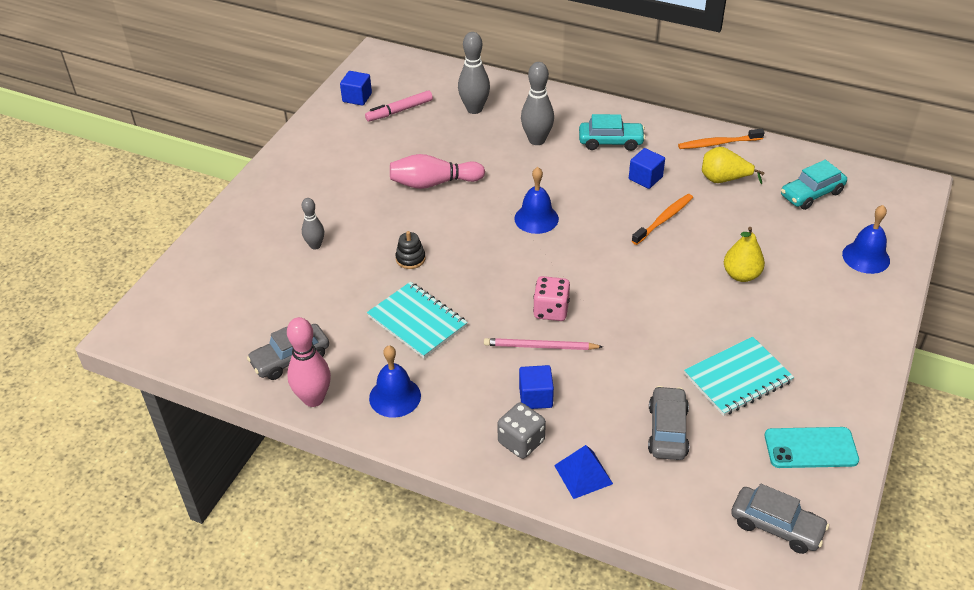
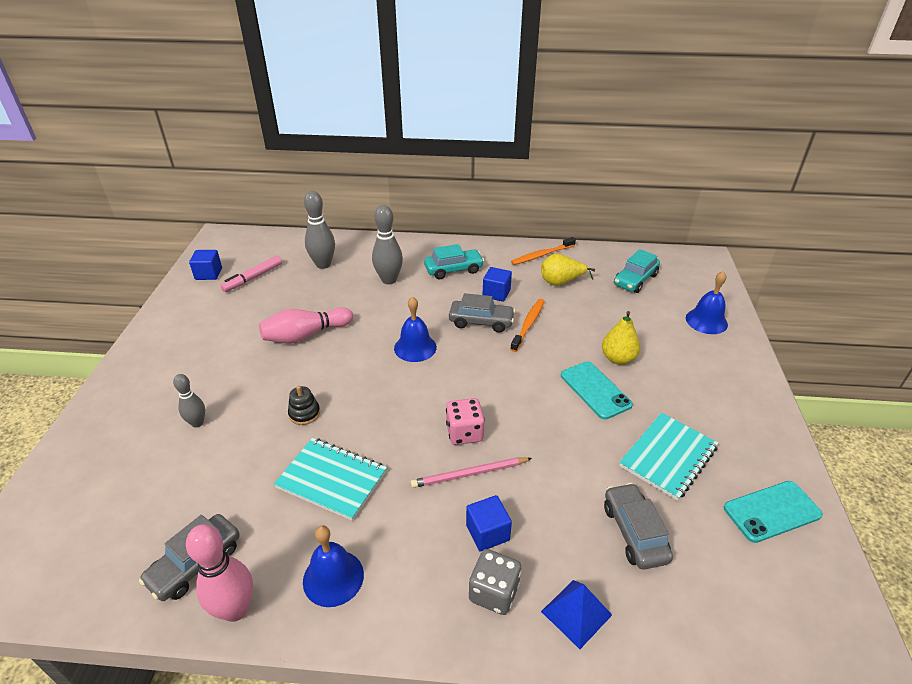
camera: 20 degrees left, 5 degrees down
(699, 300) = (595, 390): none -> turquoise phone
(776, 526) = (795, 612): grey car -> grey car (481, 322)

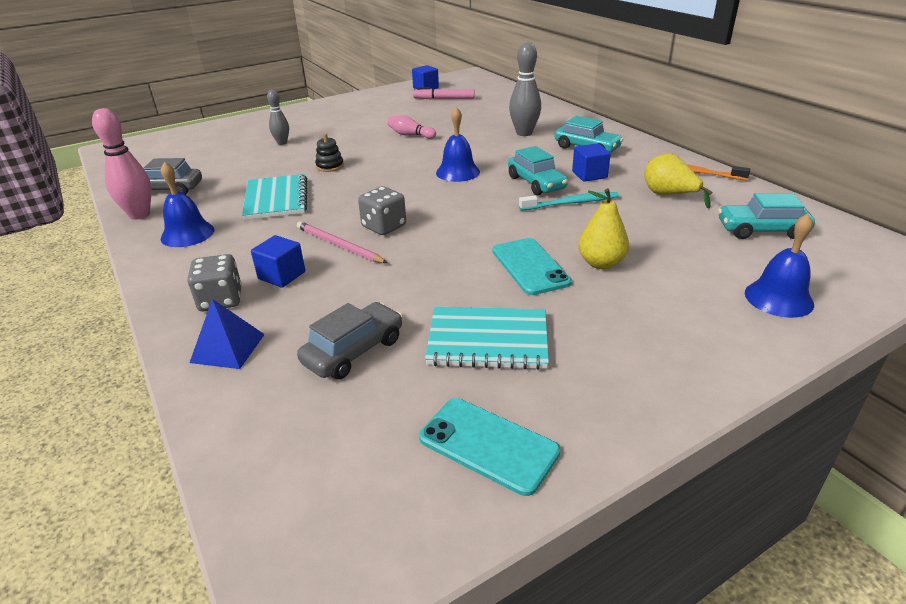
camera: 55 degrees right, 5 degrees down
(305, 335) = (410, 135): pink bowling pin -> pink bowling pin, size x0.61
(323, 264) = (499, 109): grey bowling pin -> none
(464, 433) = (384, 226): pink dice -> grey dice
(481, 322) = (536, 183): grey car -> turquoise car
(528, 324) = (571, 203): orange toothbrush -> turquoise toothbrush
(595, 390) = (530, 266): turquoise phone -> turquoise phone turned 45 degrees counterclockwise

